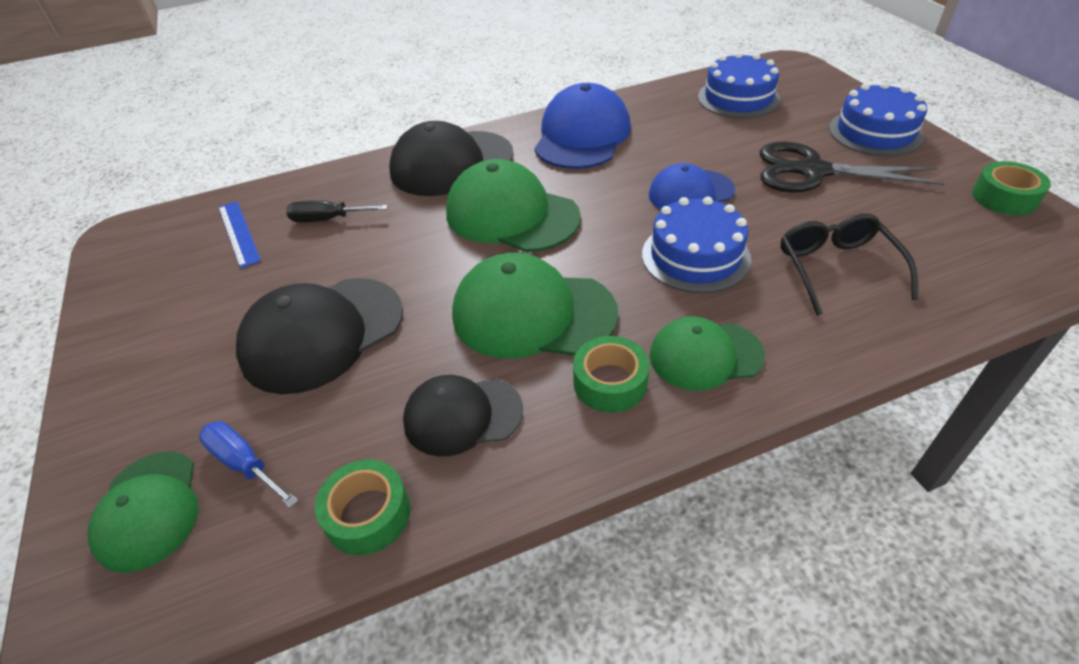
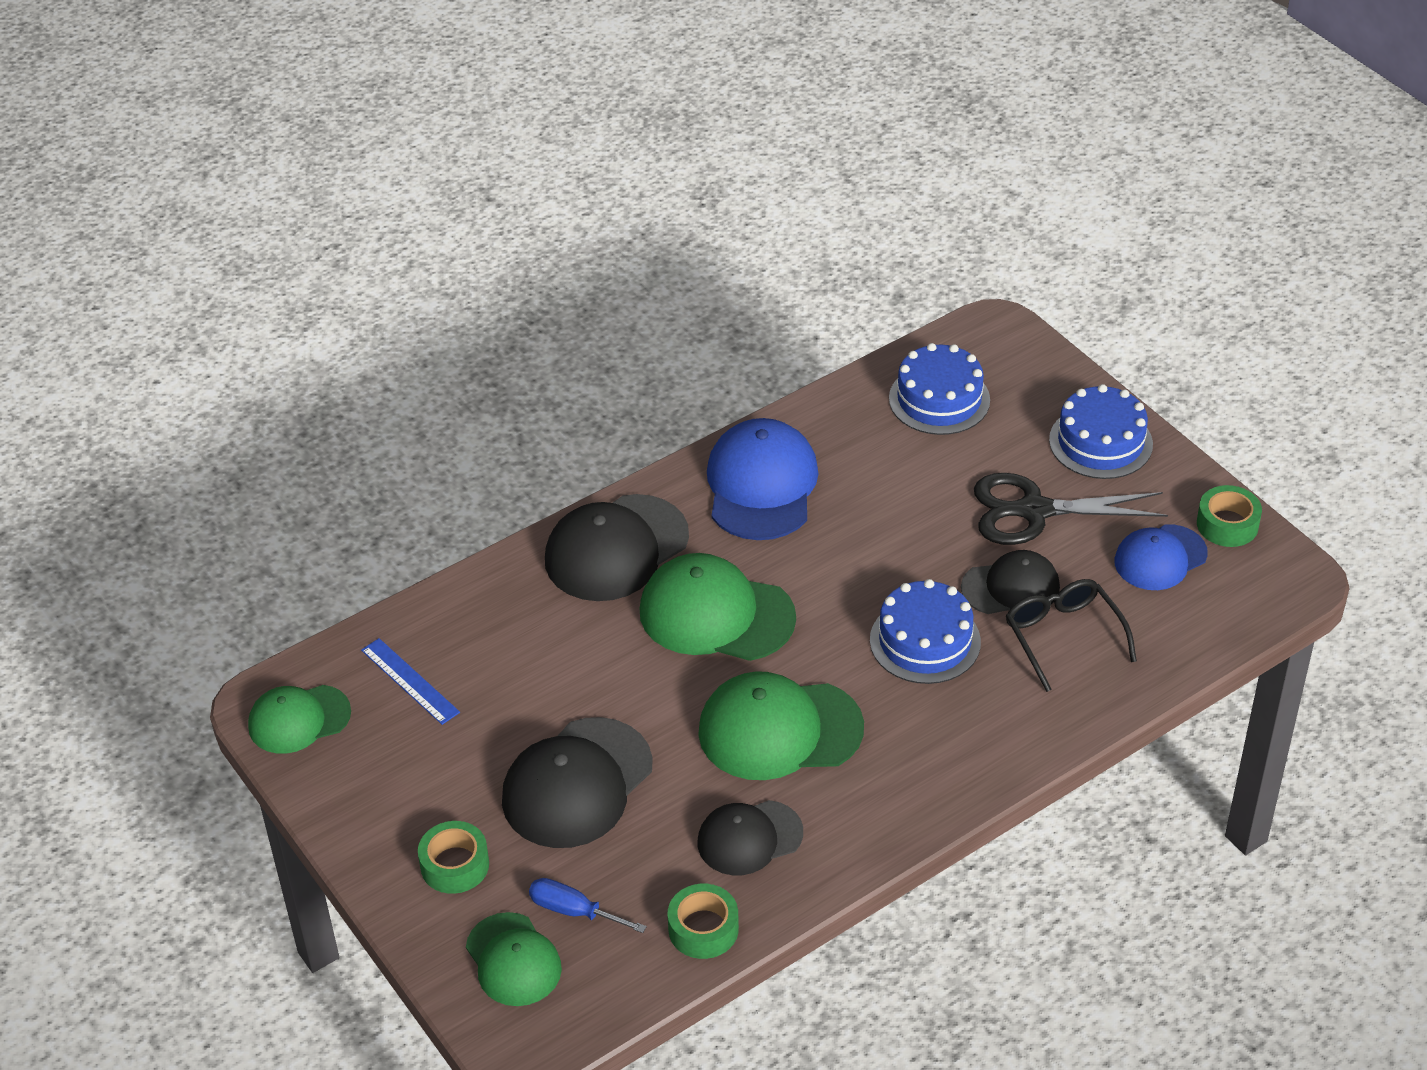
camera: 15 degrees left, 0 degrees up
(328, 219) = (506, 648): black screwdriver -> none
(610, 383) = (871, 787): green tape -> green tape (455, 865)
(691, 192) = (906, 558): blue cap -> blue cap (1160, 558)
(705, 355) = (951, 747): green cap -> green cap (299, 719)
(786, 223) = (1011, 587): none -> black cap

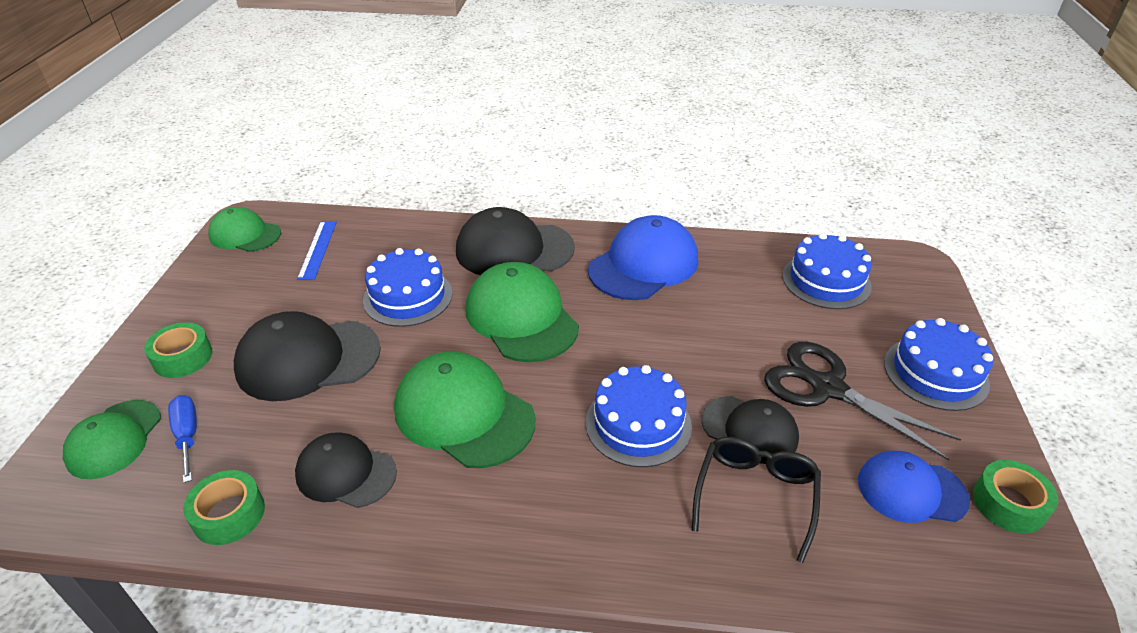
camera: 40 degrees right, 5 degrees down
(581, 666) = (408, 297): none -> blue cake

